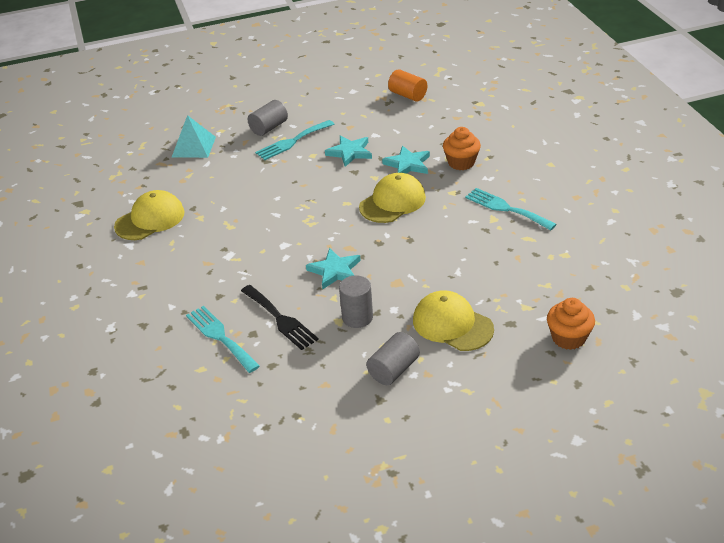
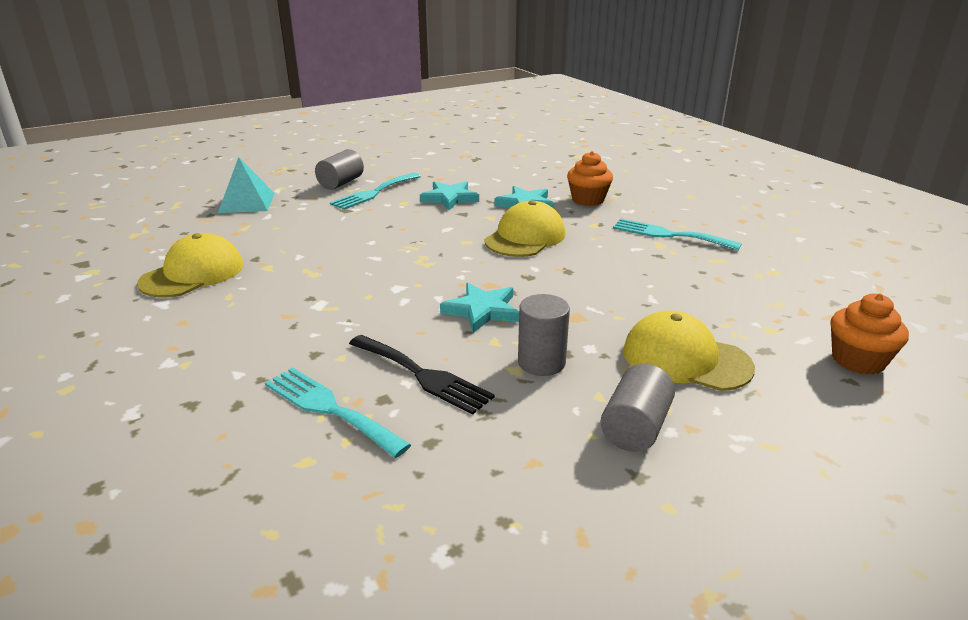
camera: 15 degrees left, 10 degrees down
(408, 95) = (495, 153): orange cylinder -> none

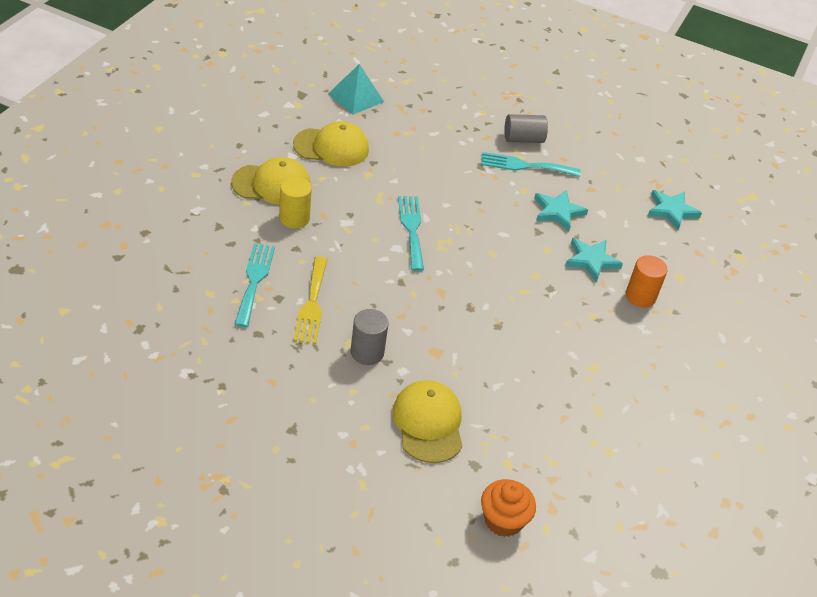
camera: 50 degrees right, 15 degrees up
(247, 202) = (443, 111): turquoise pyramid -> turquoise pyramid (356, 97)
(264, 337) = (294, 218): none -> yellow cylinder
(422, 375) = (312, 304): black fork -> yellow fork
(482, 310) = (403, 301): turquoise star -> turquoise star (671, 211)
(525, 237) = (530, 283): yellow cap -> yellow cap (272, 184)
(588, 200) = (640, 296): orange cupcake -> orange cylinder
(635, 427) = (334, 417): grey cylinder -> none
(669, 235) = (618, 368): turquoise fork -> turquoise fork (411, 229)

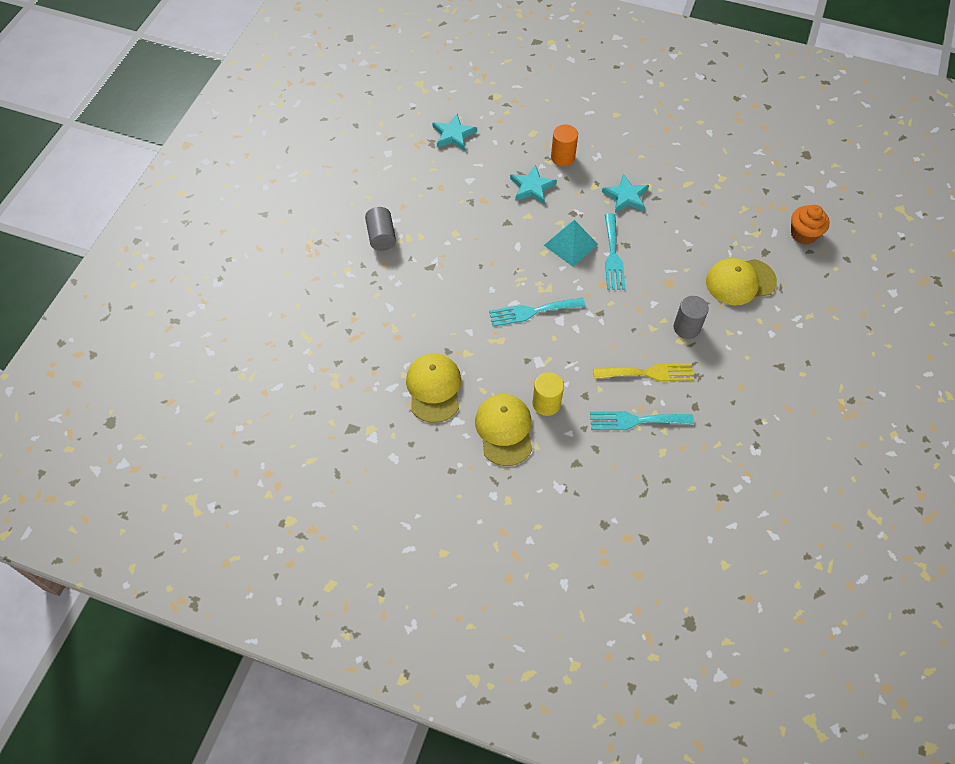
camera: 90 degrees left, 15 degrees up
(356, 97) = (346, 378): turquoise pyramid -> turquoise pyramid (571, 244)
(525, 166) = (420, 234): turquoise fork -> turquoise fork (613, 255)
(558, 212) = (478, 209): turquoise star -> turquoise star (626, 196)

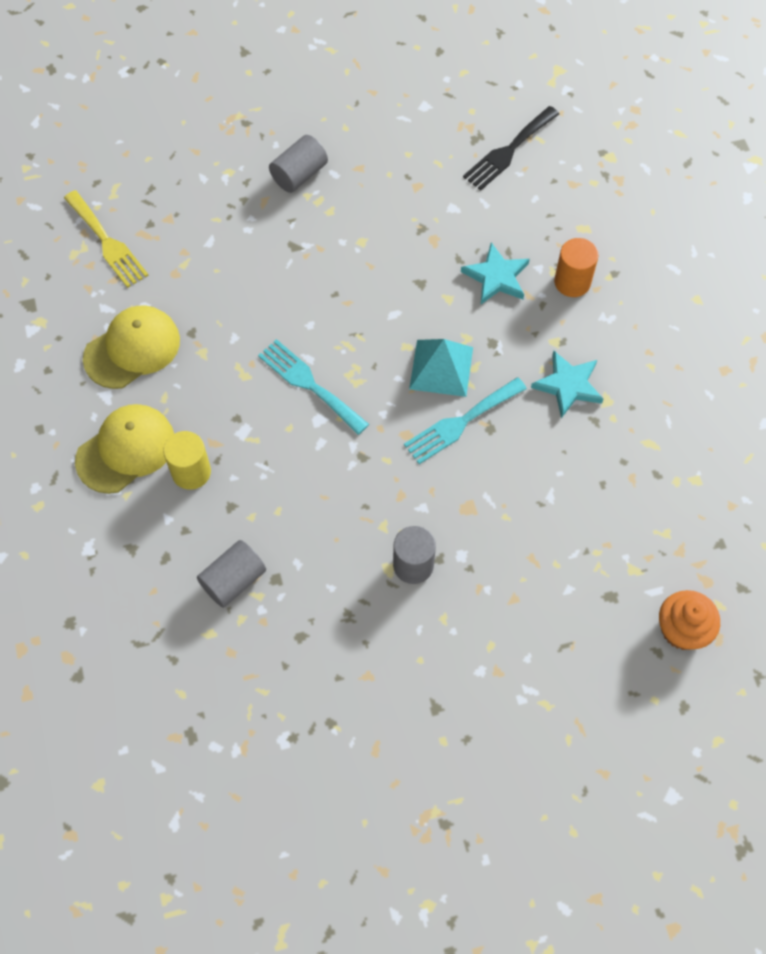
camera: 55 degrees right, 5 degrees up
(453, 134) = (508, 151): turquoise star -> black fork
(636, 420) = (233, 580): turquoise fork -> grey cylinder
(648, 373) = (312, 557): yellow fork -> yellow fork (107, 242)
(740, 282) = (535, 590): yellow cap -> none

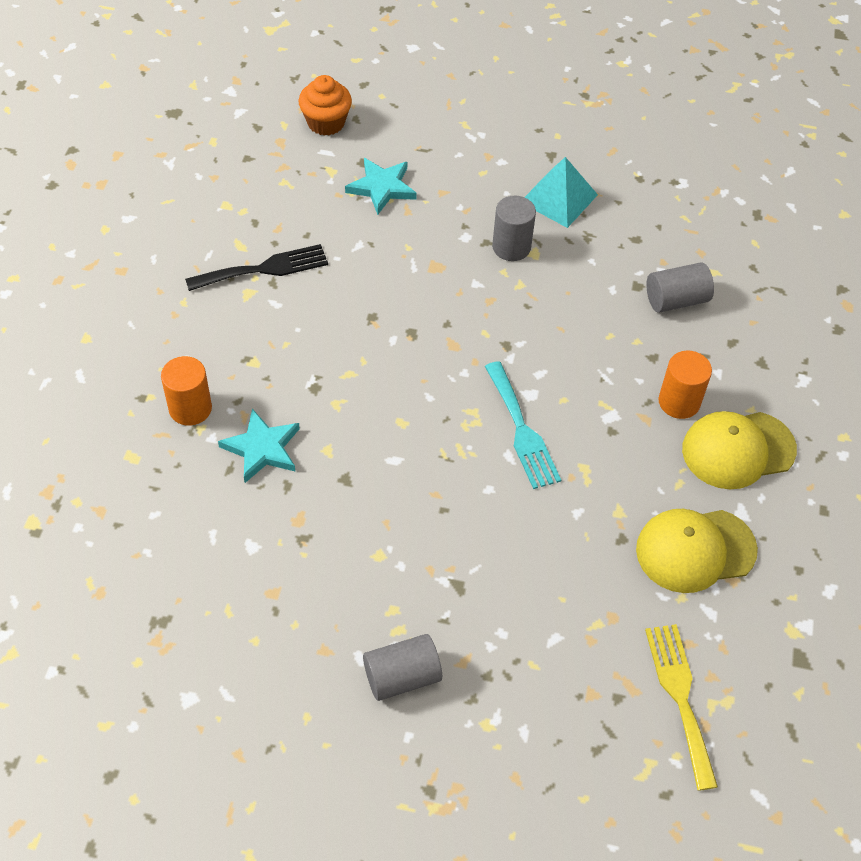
camera: 155 degrees left, 10 degrees down
(191, 472) = (679, 402): yellow cylinder -> orange cylinder
(441, 368) = (381, 387): turquoise pyramid -> turquoise pyramid (559, 198)
(461, 422) = (396, 333): turquoise fork -> none
(508, 151) = (137, 585): black fork -> black fork (264, 269)
(568, 385) = (272, 320): turquoise star -> turquoise star (382, 187)

